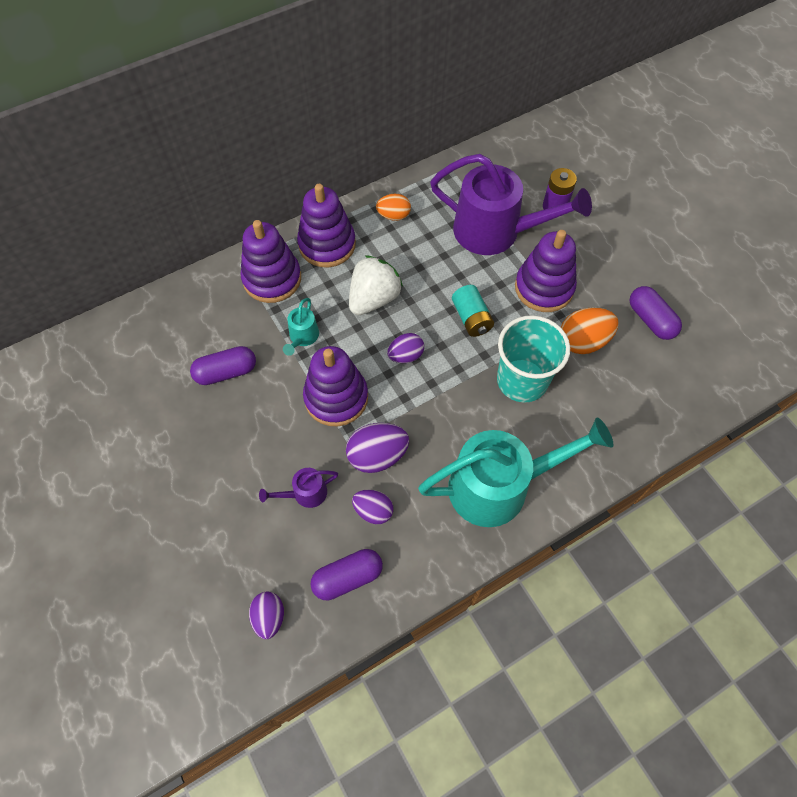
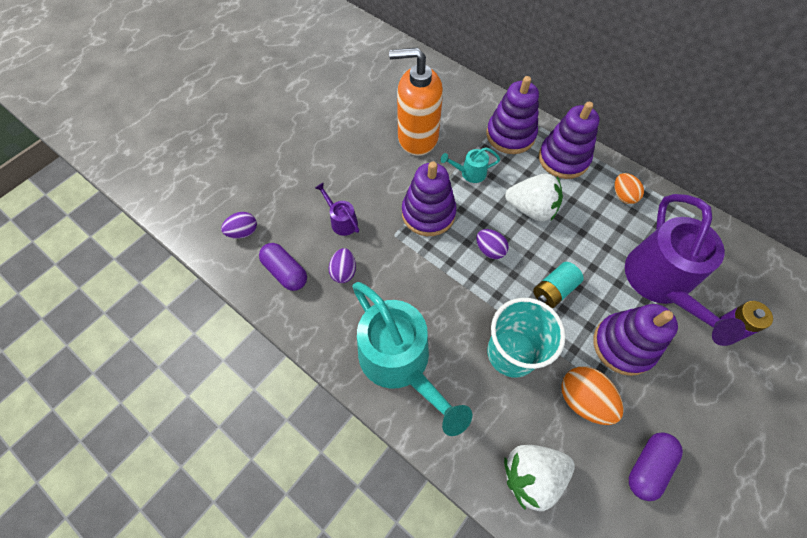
camera: 70 degrees right, 0 degrees up
(226, 372) = (417, 137): purple capsule -> orange soap dispenser
(377, 455) = (391, 259): purple egg -> none
(636, 410) = (532, 475): none -> white strawberry

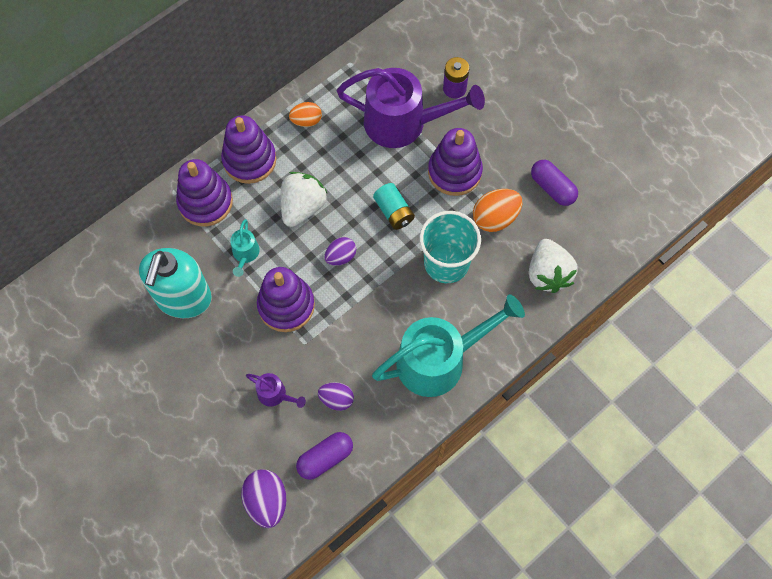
camera: 80 degrees left, 5 degrees up
(243, 232) = (267, 501): purple egg -> purple egg, size x1.54
(341, 221) = (275, 394): purple watering can -> purple watering can turned 120 degrees counterclockwise
(417, 137) = (183, 298): orange soap dispenser -> turquoise soap dispenser

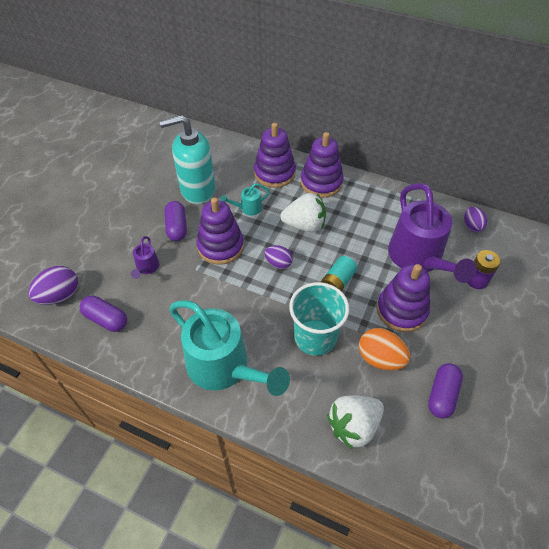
camera: 65 degrees right, 15 degrees down
(232, 342) = (177, 227): none -> purple capsule
(306, 121) = (374, 200): orange egg -> none
(336, 399) = (158, 307): purple egg -> purple egg (472, 226)

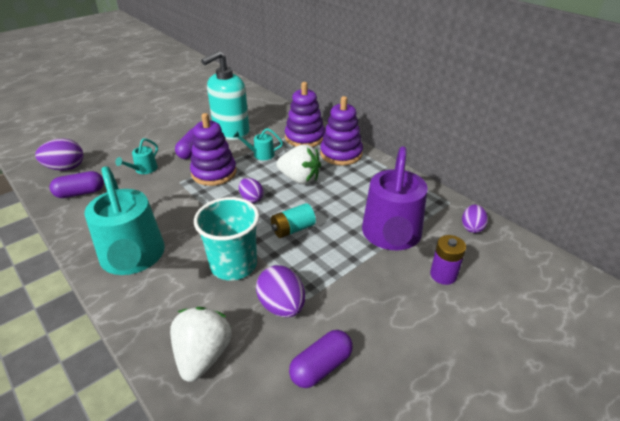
camera: 25 degrees right, 15 degrees down
(106, 319) = (80, 193): purple capsule -> purple capsule turned 75 degrees counterclockwise
(147, 268) = (143, 170): purple watering can -> turquoise watering can
(197, 190) = (231, 132): turquoise soap dispenser -> turquoise soap dispenser turned 60 degrees counterclockwise
(353, 426) = (203, 355): white strawberry -> white strawberry turned 105 degrees clockwise
(380, 358) = (282, 306): orange egg -> purple egg
(401, 310) = (338, 273): purple stacking toy -> none

